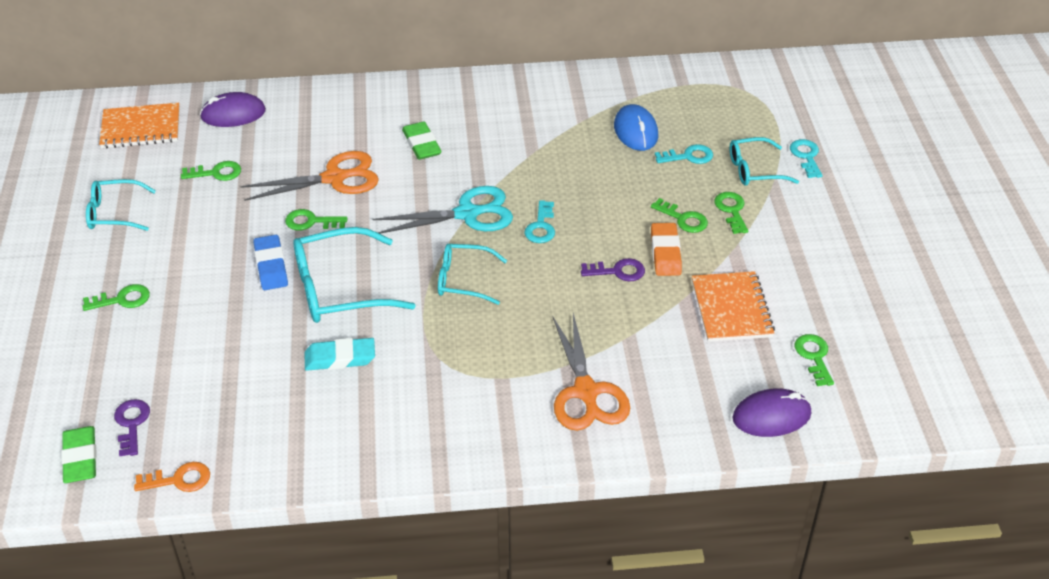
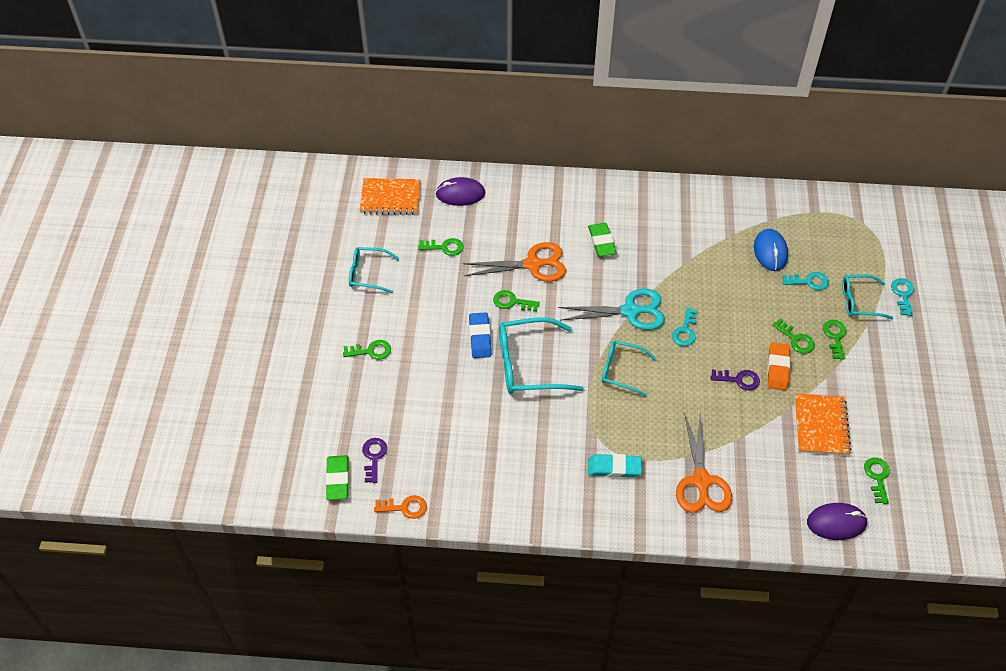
camera: 10 degrees right, 10 degrees up
(340, 358) = (524, 424): turquoise eraser -> turquoise eraser (614, 468)

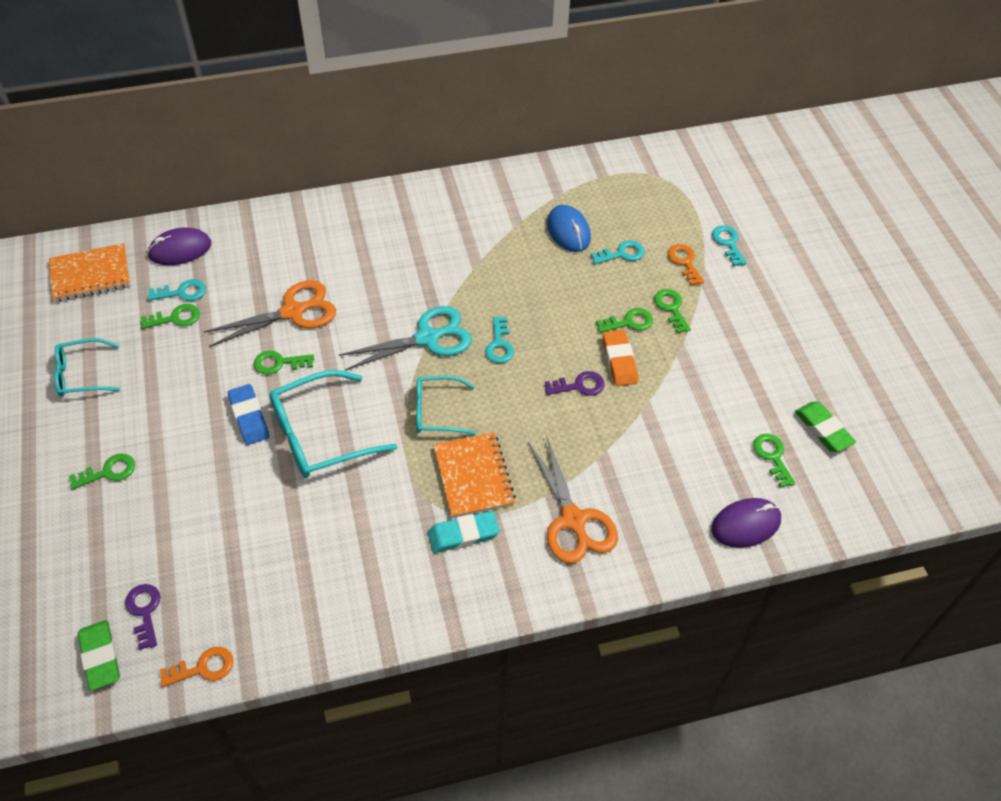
camera: 20 degrees left, 0 degrees up
(454, 228) = (182, 292): none -> turquoise key
(602, 242) = (370, 265): green eraser -> green eraser (823, 429)
(796, 339) = (629, 322): green key -> green key turned 45 degrees counterclockwise
(821, 425) = (689, 414): orange notebook -> orange notebook (473, 476)
(859, 301) = (684, 262): turquoise glasses -> orange key

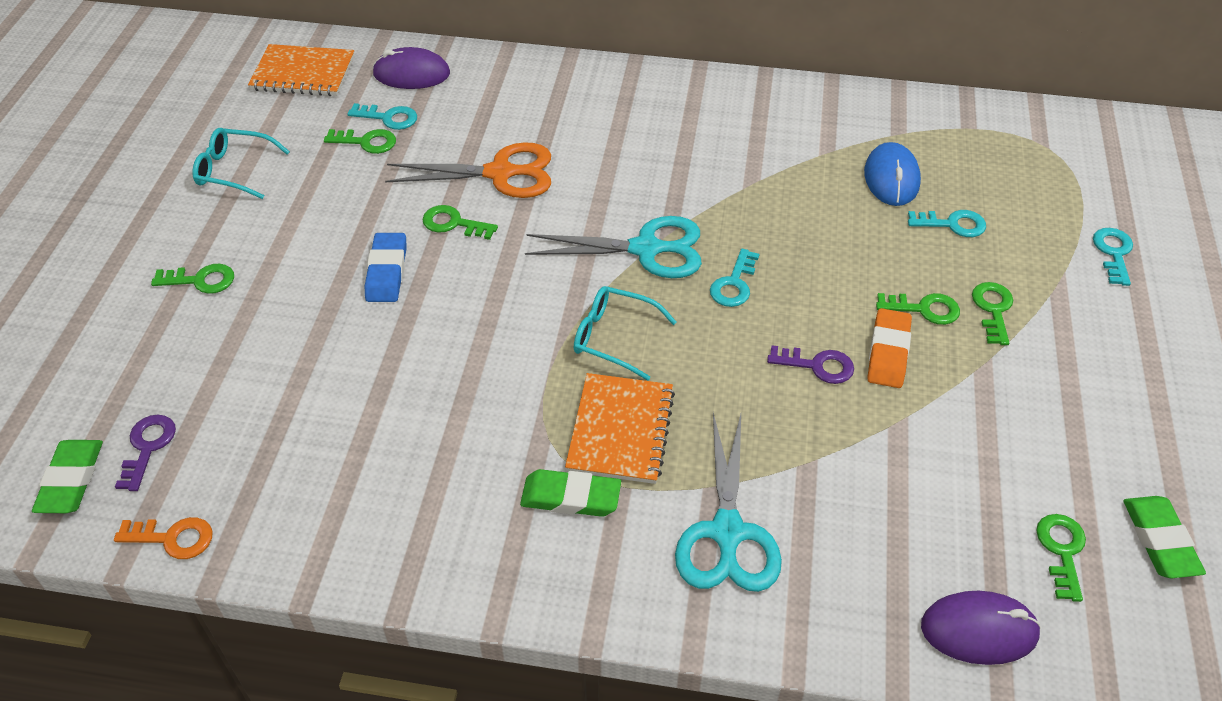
camera: 25 degrees right, 5 degrees down
(321, 434) = (458, 318): turquoise glasses -> none
(463, 534) = (571, 497): turquoise eraser -> green eraser
(573, 520) = (727, 533): orange scissors -> turquoise scissors
(684, 262) = (1038, 258): orange key -> none

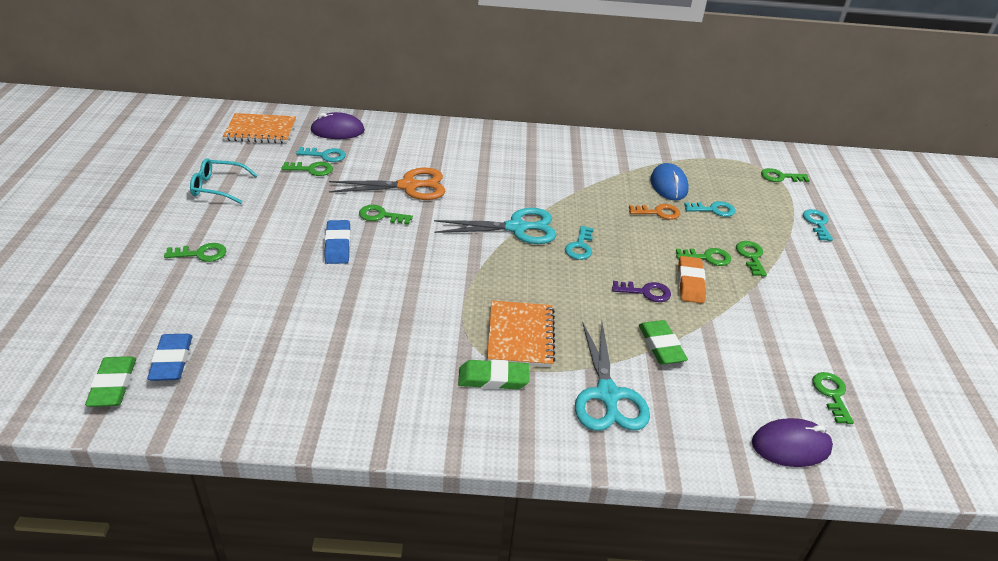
camera: 10 degrees left, 10 degrees down
(148, 447) = (172, 361): purple key -> blue eraser
(173, 538) = (198, 420): orange key -> orange key (658, 212)
(615, 337) = (505, 280): turquoise glasses -> none
(1073, 166) = (780, 177): none -> green key
(1160, 540) = (892, 385): green eraser -> green eraser (661, 346)

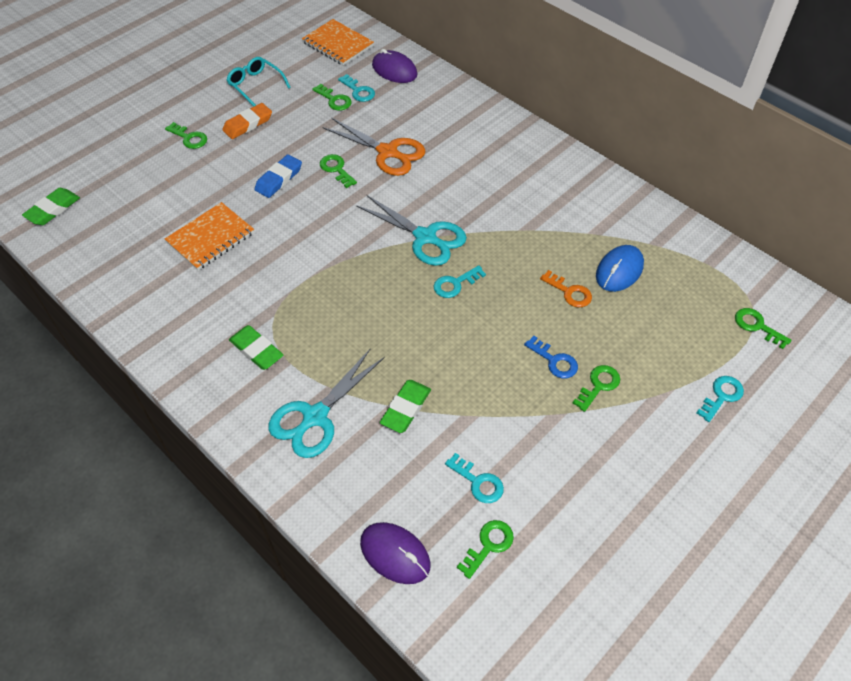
camera: 45 degrees right, 15 degrees up
(172, 361) = (95, 211): blue eraser -> none
(520, 335) = (314, 330): orange notebook -> orange notebook (210, 238)
(646, 292) = (455, 357): purple key -> none
(690, 283) = (505, 373): orange eraser -> orange eraser (248, 124)
(707, 257) = (554, 361): green key -> blue key
(713, 210) = (629, 320): turquoise key -> turquoise key (478, 482)

